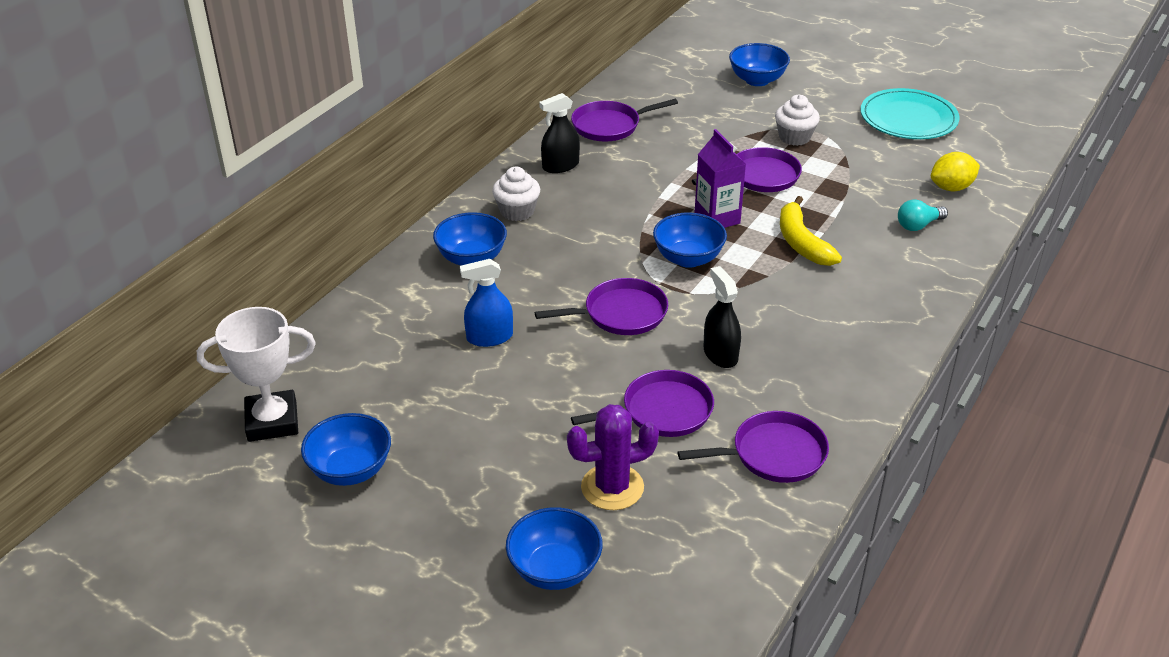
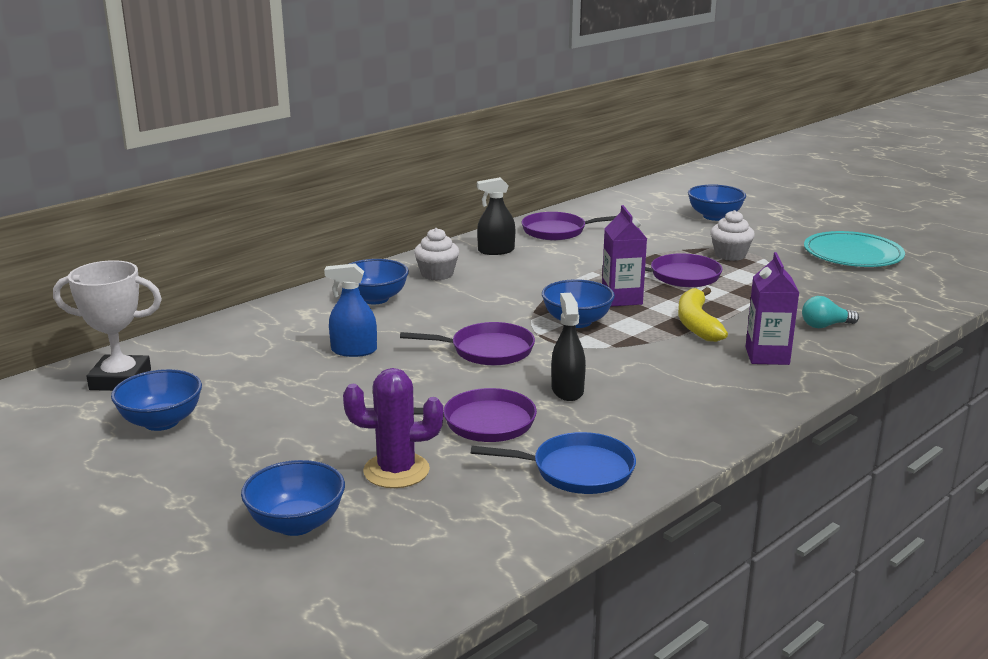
camera: 15 degrees right, 15 degrees down
(774, 454) = (577, 470): purple pan -> blue pan
(881, 276) = (767, 356): none -> purple carton
(951, 188) = (874, 304): yellow lemon -> none

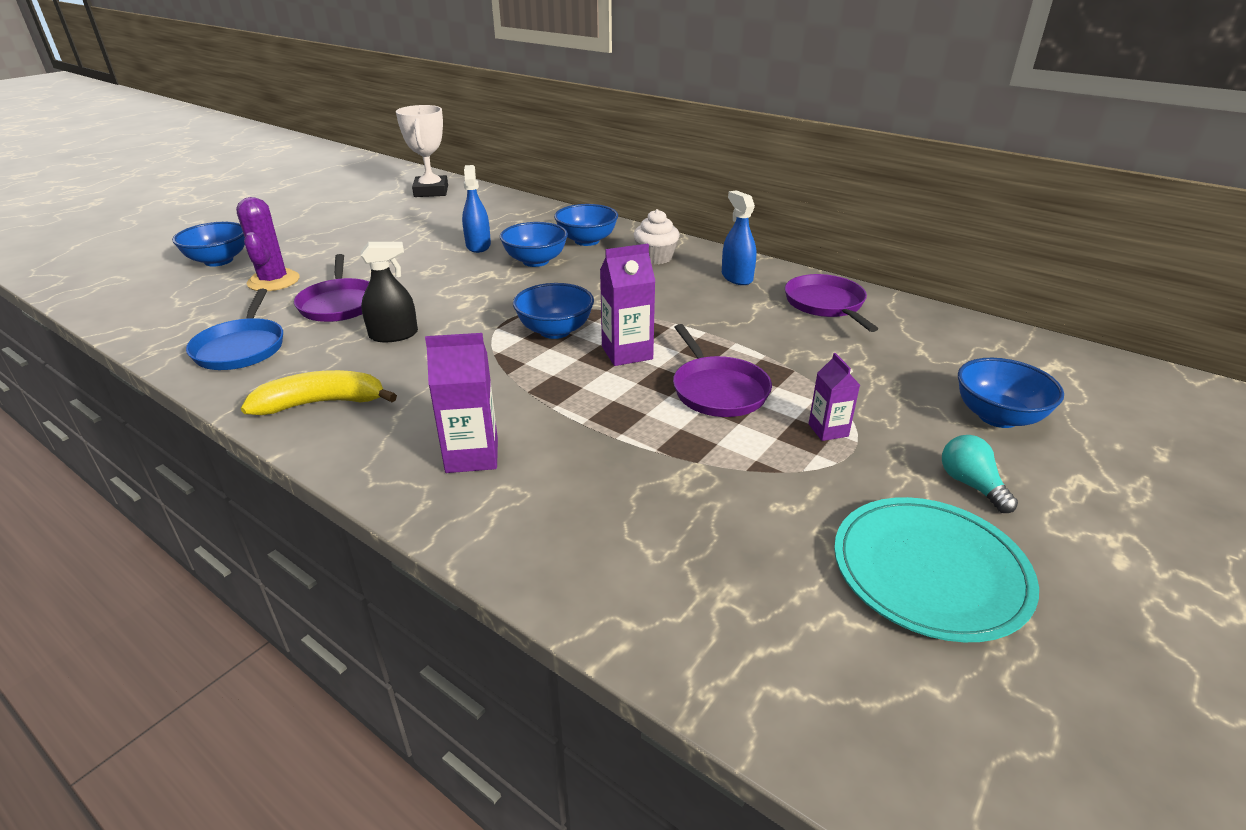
camera: 80 degrees right, 10 degrees up
(161, 422) = (369, 209): blue bowl -> blue bowl (535, 261)
(488, 350) = (481, 294): purple pan -> none
(496, 251) = (737, 277): black spray bottle -> blue spray bottle
(697, 324) = (564, 403): yellow banana -> yellow banana (322, 403)
(730, 255) = (828, 430): white cupcake -> purple carton
(825, 326) = (579, 513): turquoise light bulb -> turquoise light bulb (971, 485)

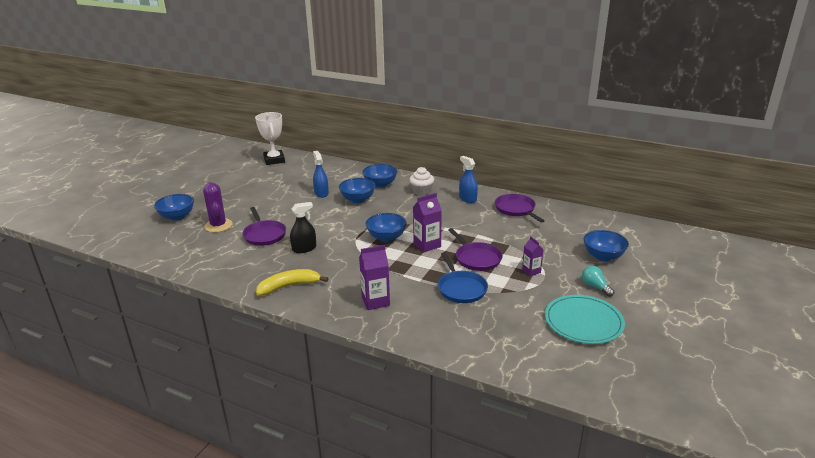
camera: 10 degrees left, 5 degrees down
(241, 348) = (227, 264): blue pan -> blue pan (461, 288)

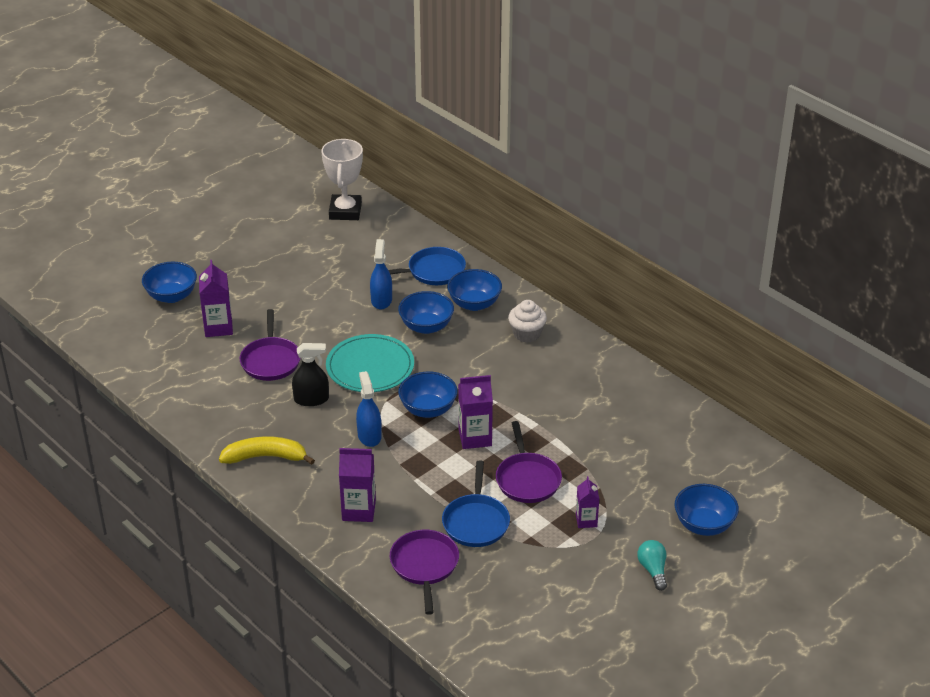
camera: 20 degrees right, 10 degrees up
(218, 225) = (218, 327): purple cactus -> purple carton
(345, 175) = (433, 271): none -> blue pan
(467, 199) = (585, 366): blue spray bottle -> blue spray bottle (369, 436)
(516, 209) = (642, 406): purple pan -> purple pan (424, 565)
(583, 322) = (596, 616): turquoise plate -> turquoise plate (370, 367)

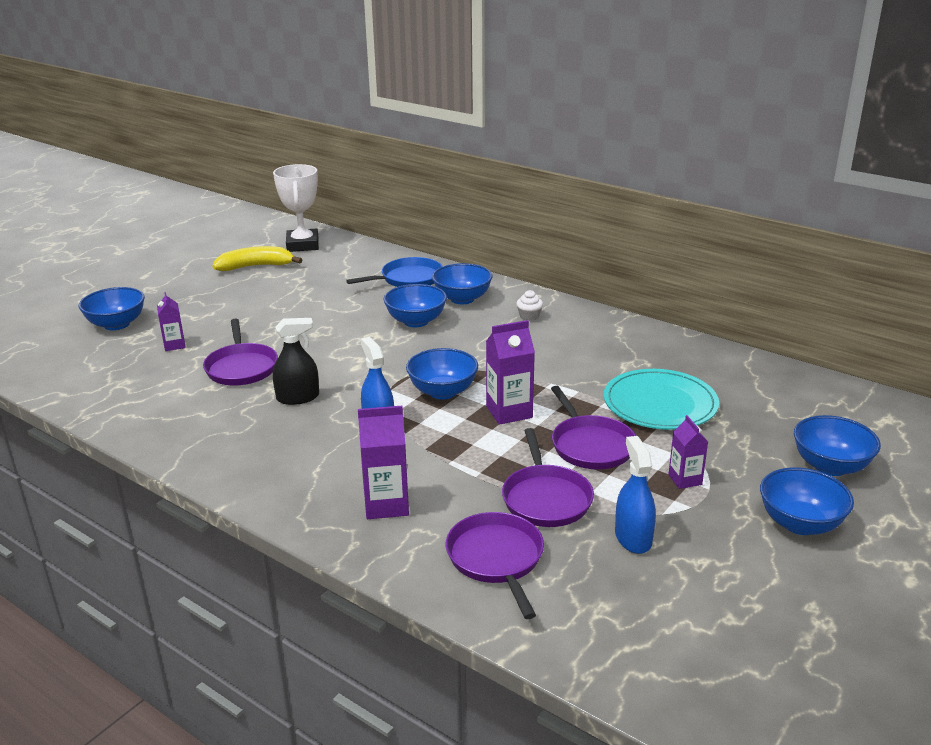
camera: 10 degrees left, 10 degrees down
(218, 327) = (174, 345): purple carton -> purple carton, size x0.62
(266, 457) = (249, 461): yellow banana -> yellow banana (256, 266)
(370, 367) = (362, 361): turquoise plate -> turquoise plate (660, 404)
(381, 300) = (359, 305): blue spray bottle -> blue spray bottle (633, 538)
(476, 522) = (546, 498): blue pan -> purple pan
(527, 333) = (529, 316): white cupcake -> white cupcake, size x0.62
(653, 570) = (800, 523): turquoise light bulb -> blue bowl

